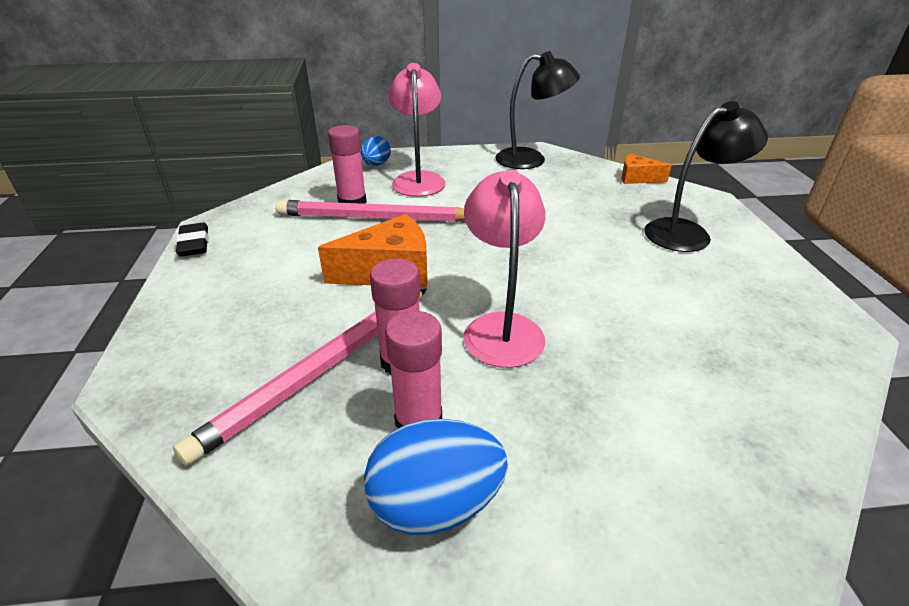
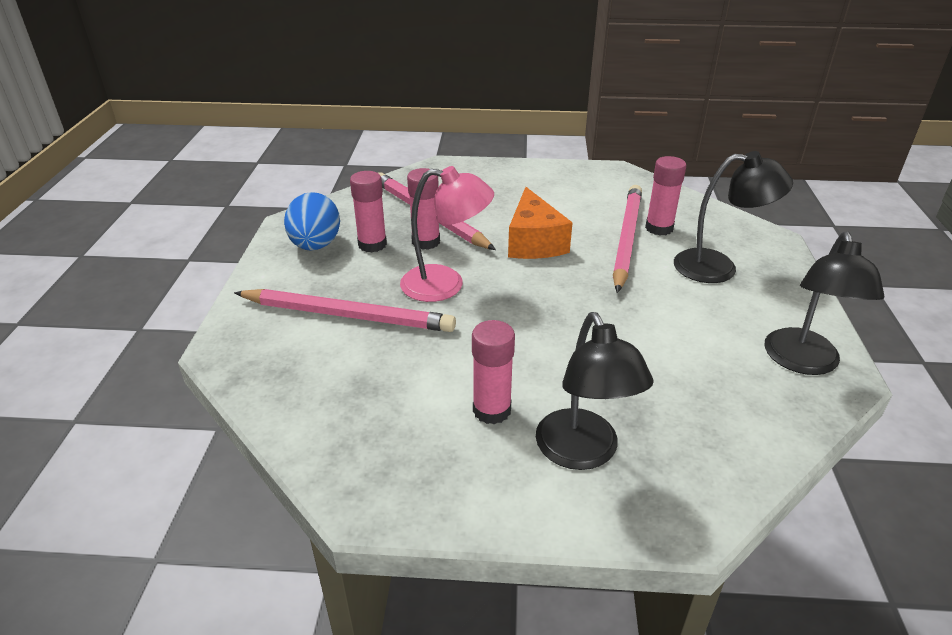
camera: 100 degrees right, 0 degrees up
(194, 244) = (587, 167): black eraser -> none
(376, 165) = (754, 243): blue egg -> none
(418, 179) = (718, 267): pink lamp -> black lamp
(607, 406) = (347, 315): none -> pink pencil
(637, 178) = (755, 459): orange cheese -> none
(679, 275) = (491, 410): none -> pink glue stick

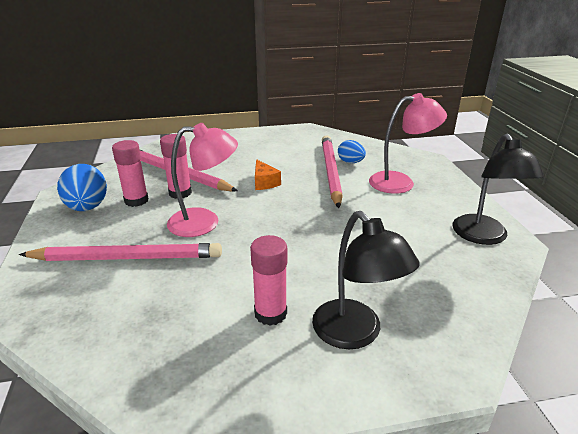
camera: 15 degrees left, 5 degrees down
(534, 242) = (264, 182): orange cheese -> orange cheese, size x0.58
(659, 228) = (350, 162): pink glue stick -> blue egg
(718, 267) = (400, 182): black lamp -> pink lamp

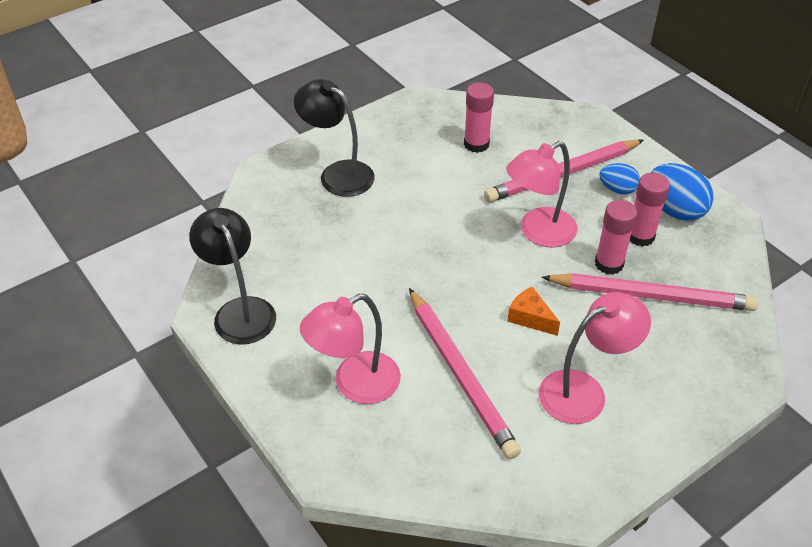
camera: 155 degrees right, 15 degrees up
(266, 152) = (584, 391): none -> pink lamp
(270, 313) = (407, 168): pink glue stick -> pink glue stick (476, 144)
(350, 162) = (445, 412): blue egg -> blue egg (617, 189)

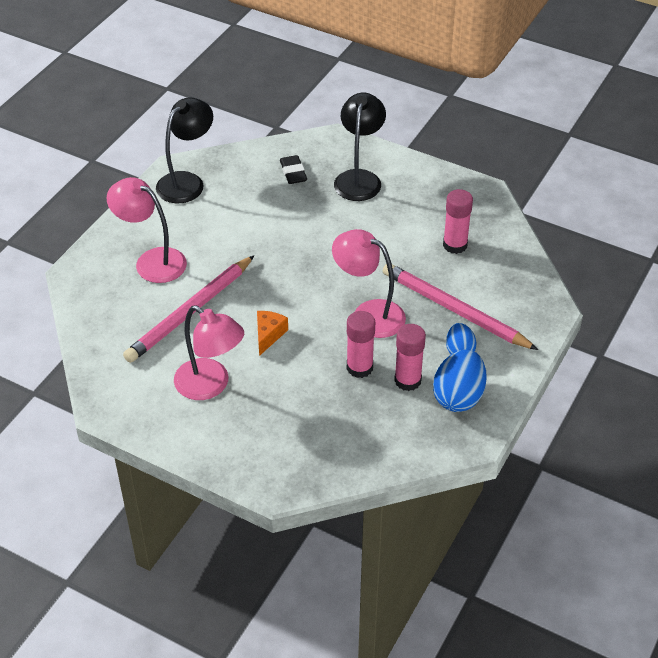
camera: 65 degrees right, 0 degrees up
(292, 218) = (293, 172): none -> black eraser
(651, 296) = (337, 403): pink pencil -> none

